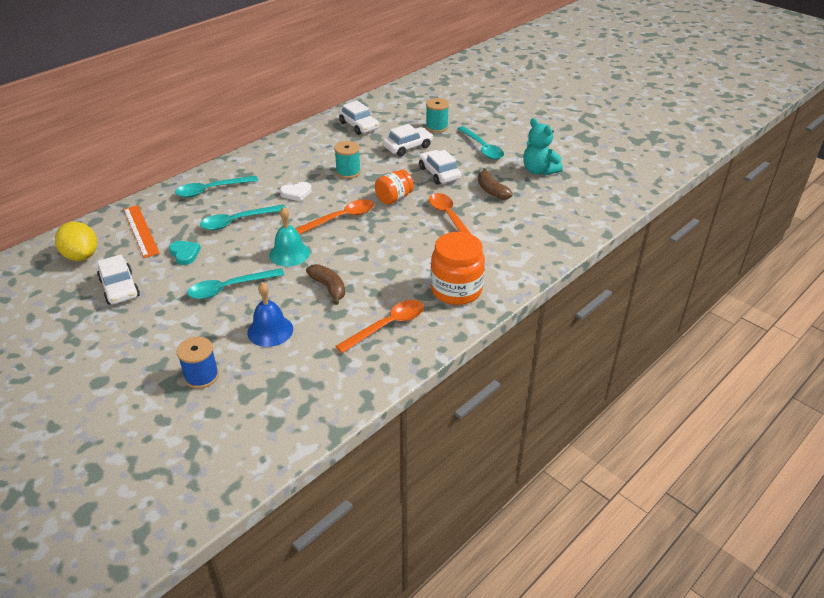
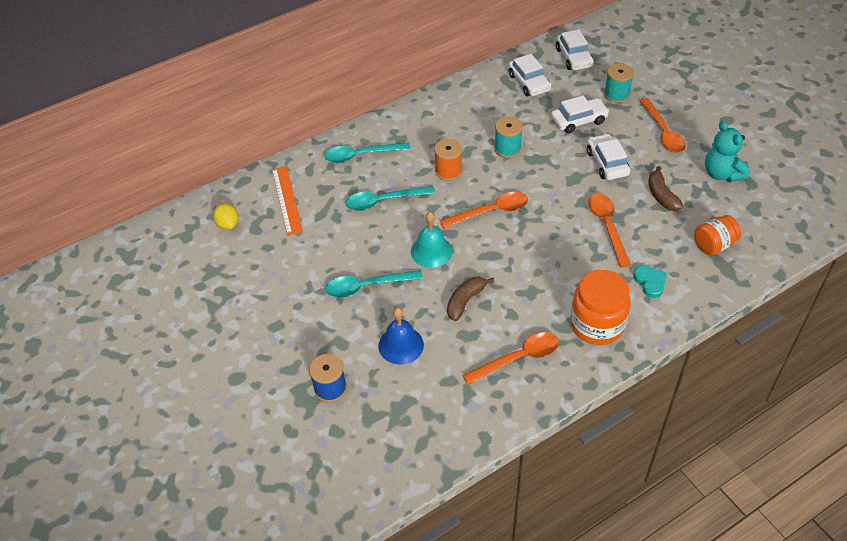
camera: 15 degrees right, 10 degrees up
(81, 256) = (228, 224): yellow lemon -> yellow lemon, size x0.65
(120, 288) = (262, 270): white car -> white car (574, 57)
(185, 254) = (327, 236): turquoise heart -> turquoise heart (650, 282)
(296, 193) = (448, 171): white heart -> orange spool
(329, 288) = (465, 301): brown banana -> brown banana turned 120 degrees counterclockwise
(394, 198) = (551, 192): orange jar -> orange jar (713, 245)
(482, 148) = (663, 132): turquoise spoon -> orange spoon

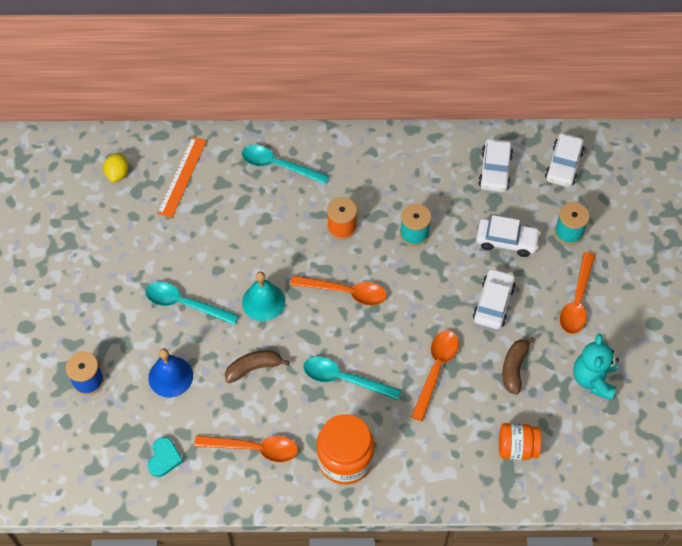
camera: 30 degrees right, 10 degrees up
(383, 201) = (261, 226): turquoise spoon -> turquoise spoon (344, 379)
(650, 282) = (426, 448): turquoise heart -> turquoise heart (164, 458)

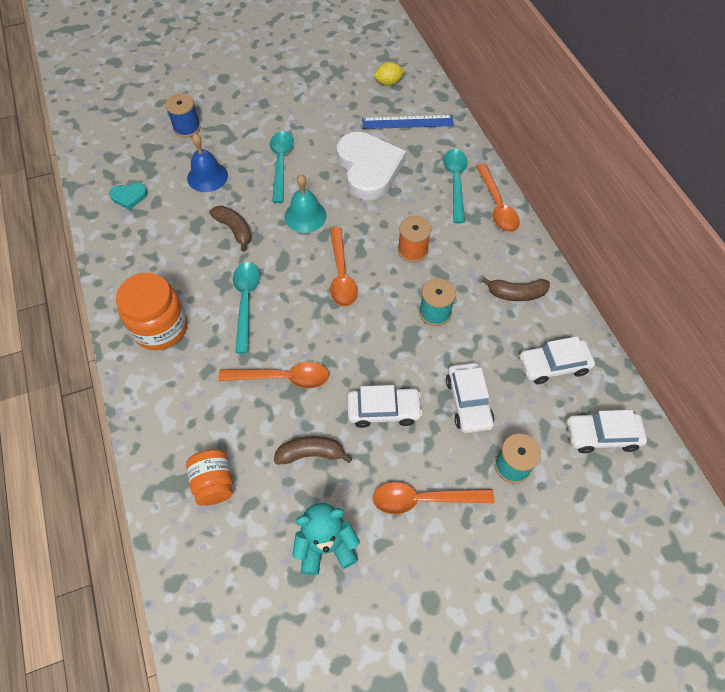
camera: 70 degrees right, 0 degrees up
(182, 176) = (407, 122): orange ruler -> blue ruler
(227, 230) = (368, 168): none -> white heart
(254, 449) = (154, 255): orange spoon -> orange spoon (497, 205)
(418, 168) = (516, 294): none -> brown banana

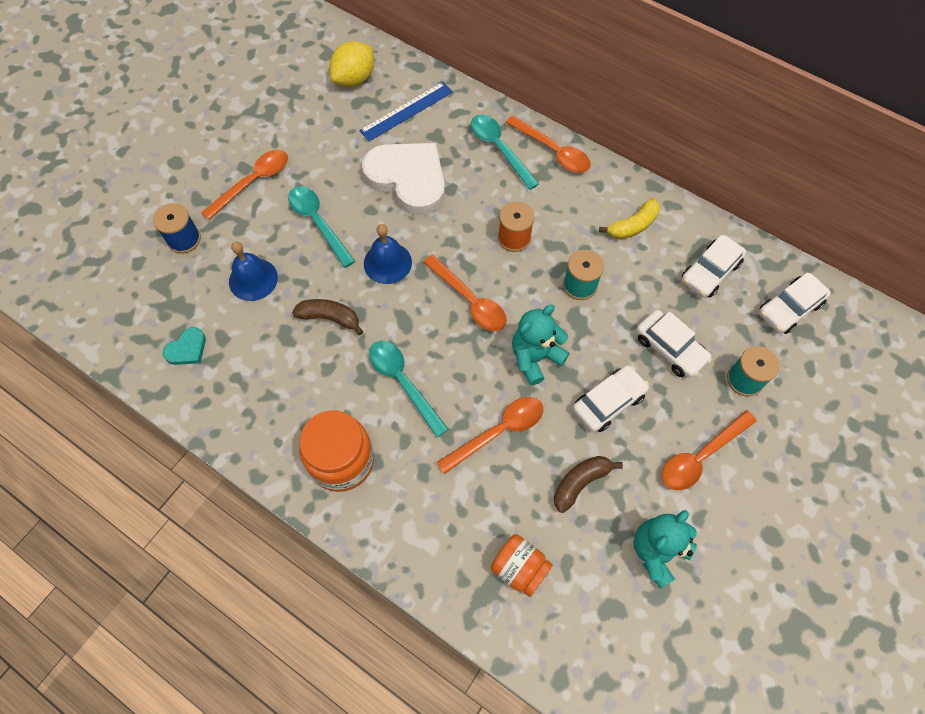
camera: 35 degrees left, 5 degrees up
(261, 115) = (253, 182): none -> orange spoon
(305, 216) = (387, 263): turquoise bell -> blue bell
(355, 343) = (535, 357): none -> turquoise teddy bear
(388, 83) = (354, 79): yellow lemon -> yellow lemon, size x1.55
(516, 294) = (632, 226): brown banana -> yellow banana

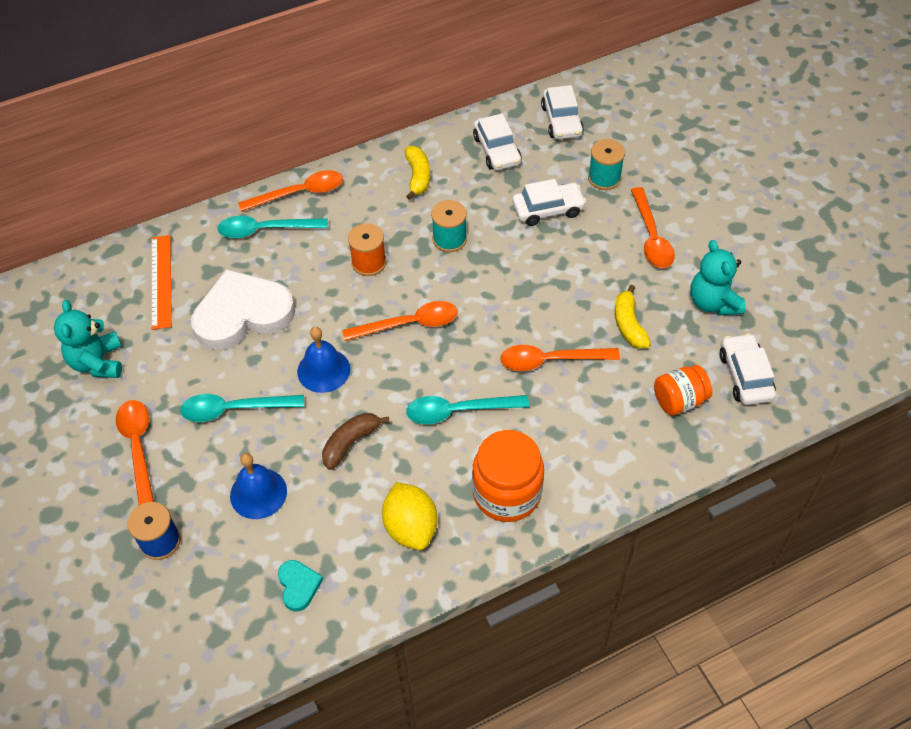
camera: 60 degrees left, 10 degrees down
(354, 79) = (83, 307): yellow lemon -> yellow lemon (411, 527)
(406, 111) = (161, 281): blue ruler -> orange ruler
(498, 432) = (550, 360): orange spoon -> orange spoon turned 90 degrees counterclockwise
(535, 357) = (497, 302): turquoise teddy bear -> turquoise teddy bear (98, 362)
(580, 482) = (629, 324): brown banana -> yellow banana
(608, 402) = (570, 272): white car -> white car (745, 376)

